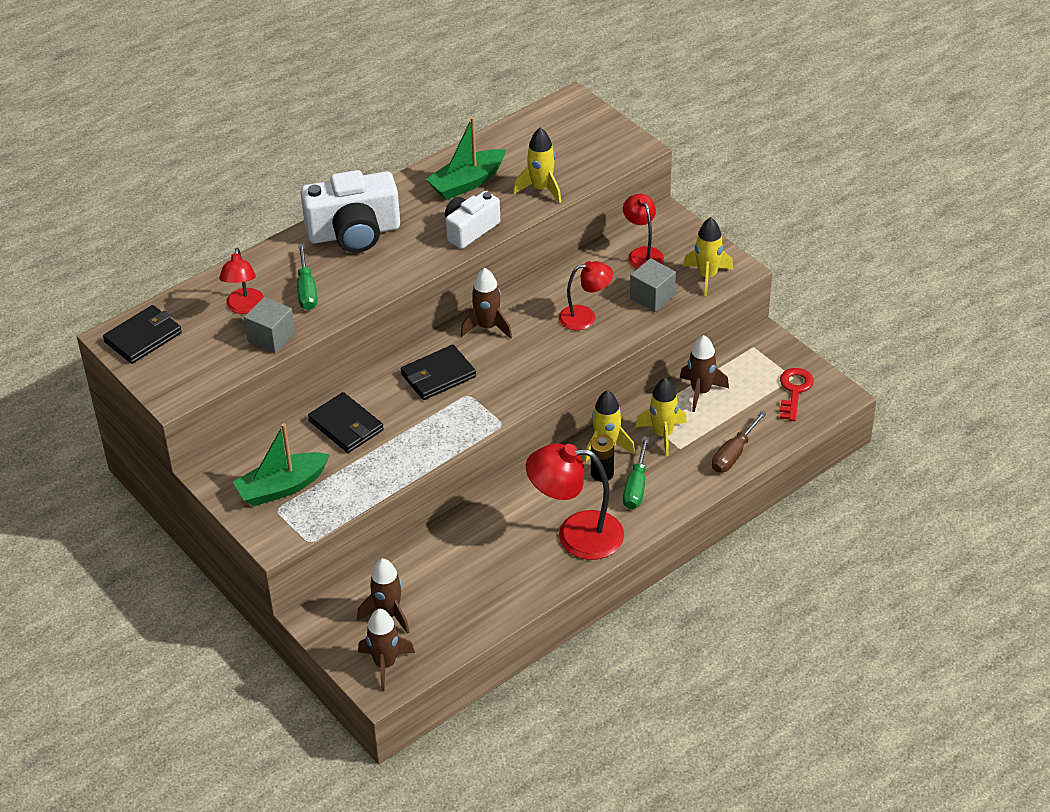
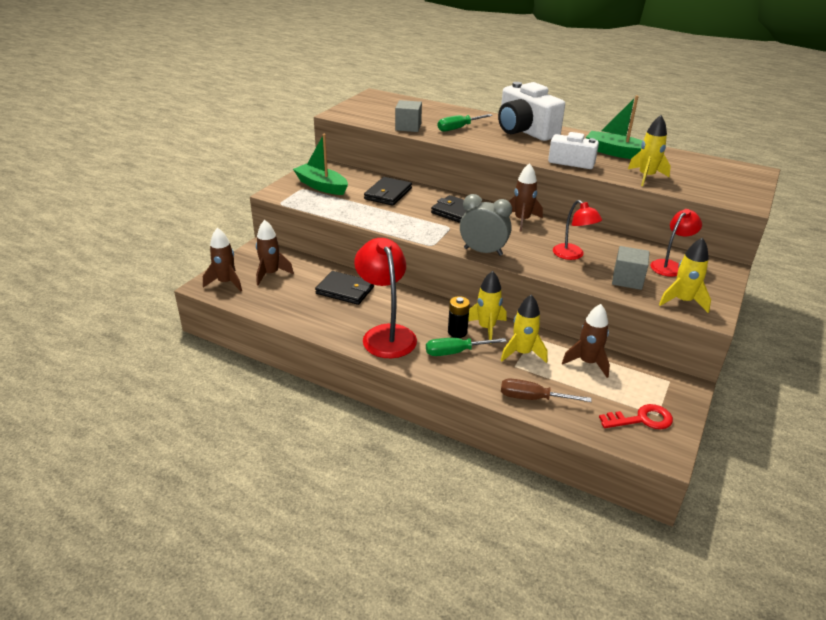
camera: 65 degrees right, 10 degrees down
(143, 337) = (379, 100): black wallet -> black wallet (345, 290)
(244, 307) = (427, 116): red lamp -> none
(540, 386) = (483, 251): none -> grey clock

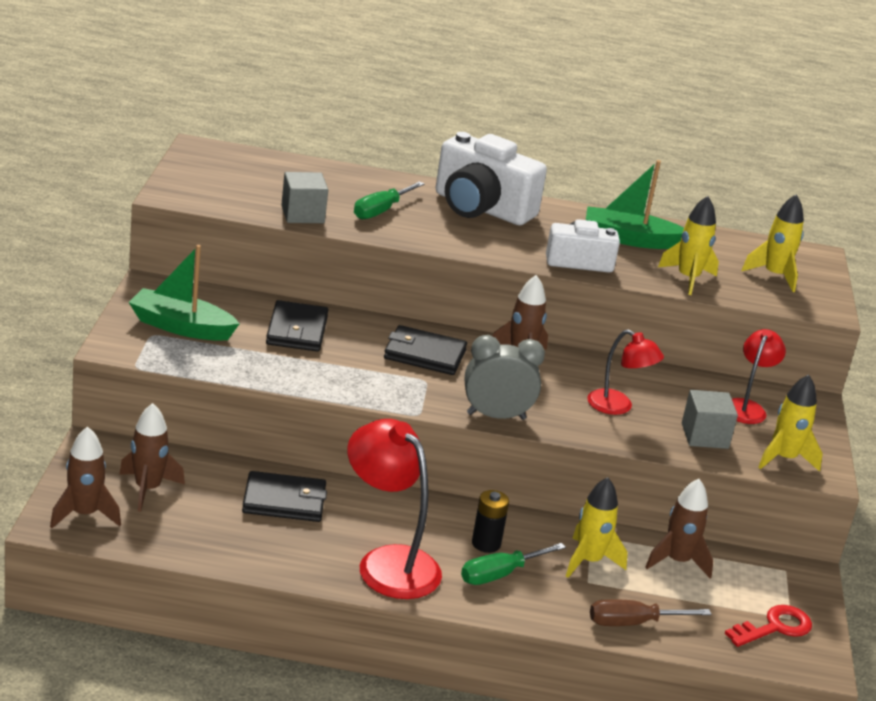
camera: 25 degrees left, 5 degrees down
(486, 328) = (522, 531): yellow rocket -> yellow rocket (774, 276)

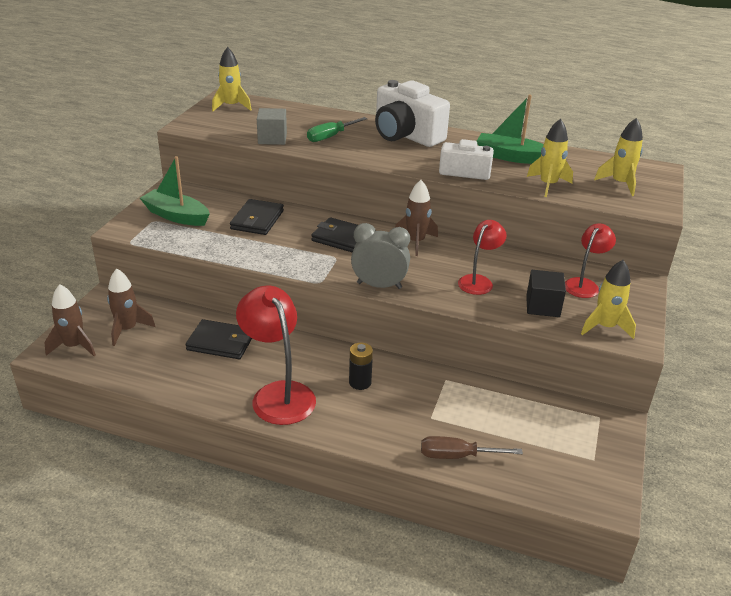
camera: 15 degrees right, 5 degrees up
(500, 574) = (362, 408): green screwdriver -> none
(589, 561) = (437, 401): yellow rocket -> yellow rocket (231, 106)
(618, 407) = (478, 281): red lamp -> red lamp turned 105 degrees counterclockwise
(677, 561) = (509, 404): brown rocket -> none
(704, 436) = (542, 306): grey cube -> black cube
(774, 627) = (578, 467): red key -> none

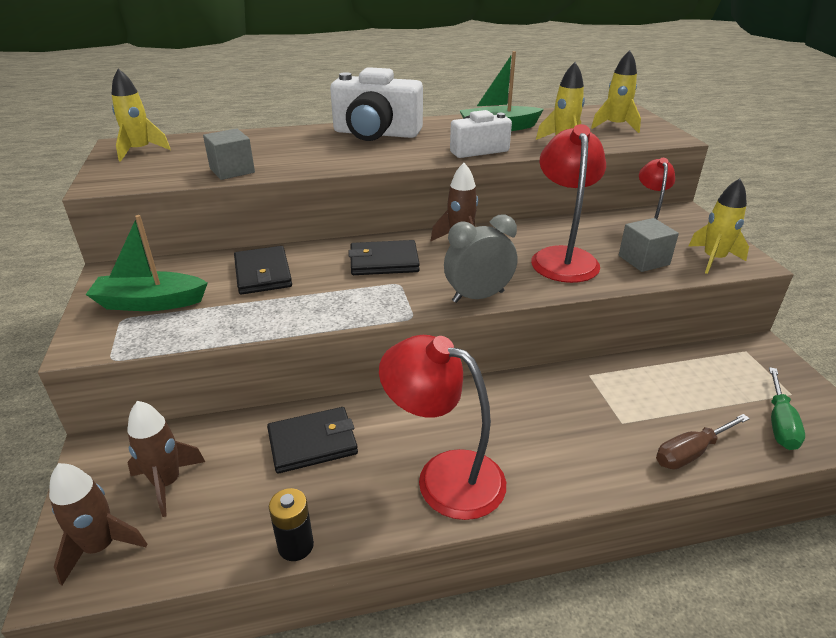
camera: 30 degrees left, 0 degrees up
(331, 136) = (298, 153): green screwdriver -> green screwdriver (779, 423)
(360, 382) = (515, 417): black battery -> black battery (296, 546)
(478, 281) = (562, 257): red lamp -> red lamp, size x1.67
(542, 306) = (643, 260): black cube -> grey cube

